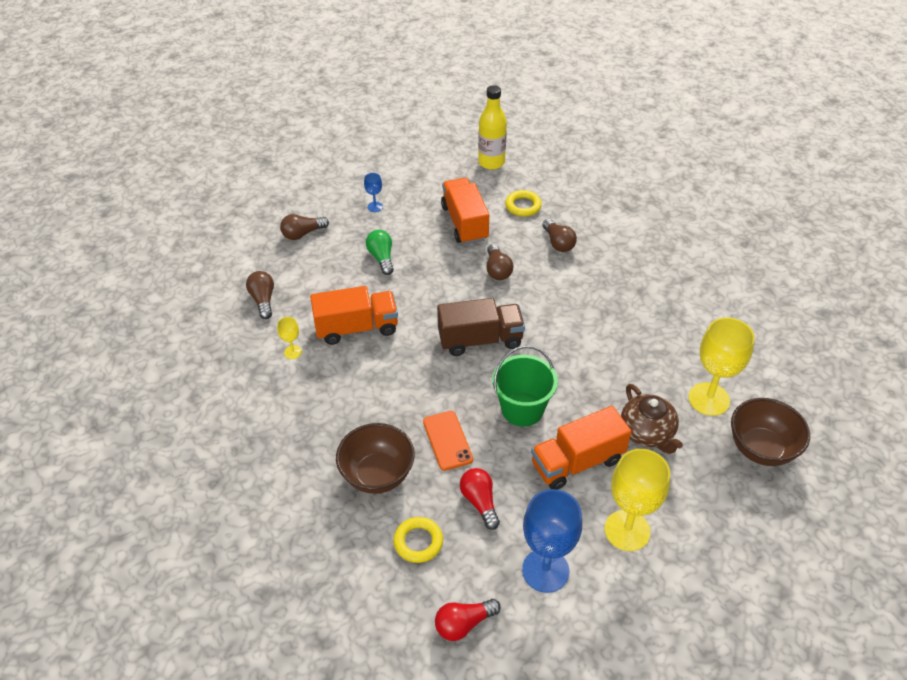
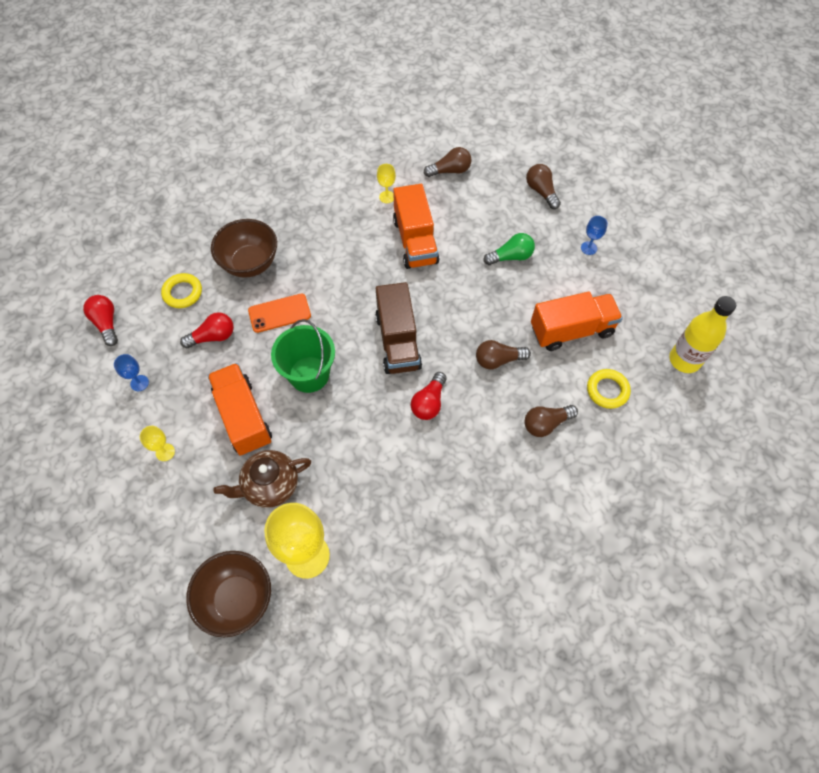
camera: 90 degrees right, 15 degrees up
(545, 317) = (429, 402): none -> red light bulb
(545, 570) = (139, 383): blue goblet -> blue goblet, size x0.46
(627, 530) = (165, 452): yellow goblet -> yellow goblet, size x0.46

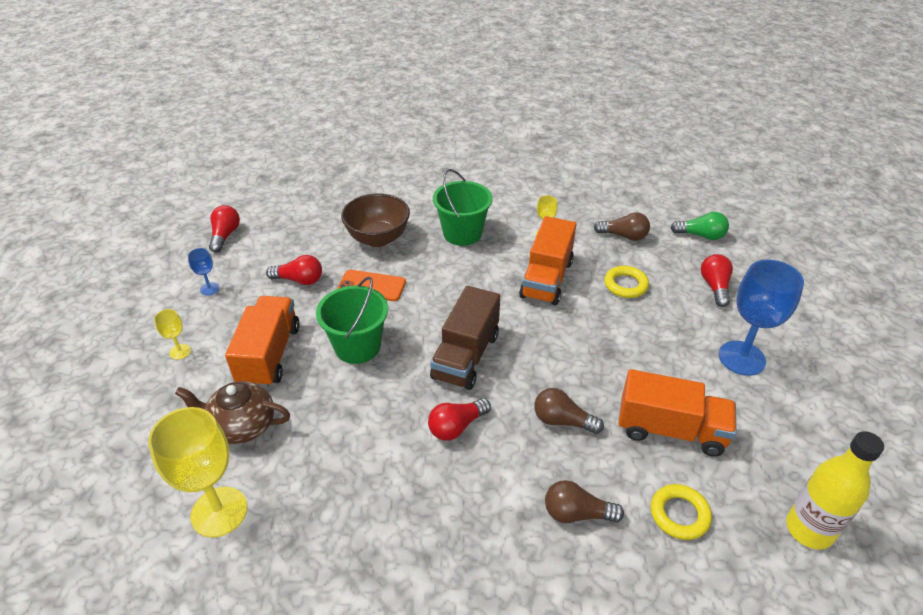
camera: 30 degrees right, 20 degrees down
(182, 293) = (303, 238): yellow ring -> yellow ring (625, 285)
(237, 599) = (121, 516): brown bowl -> none
(319, 225) = (462, 233): none -> green bucket
(511, 257) = (642, 331): green light bulb -> green light bulb (701, 235)
(541, 191) = (714, 287): brown light bulb -> red light bulb
(589, 248) = (741, 358): blue goblet -> blue goblet, size x2.19

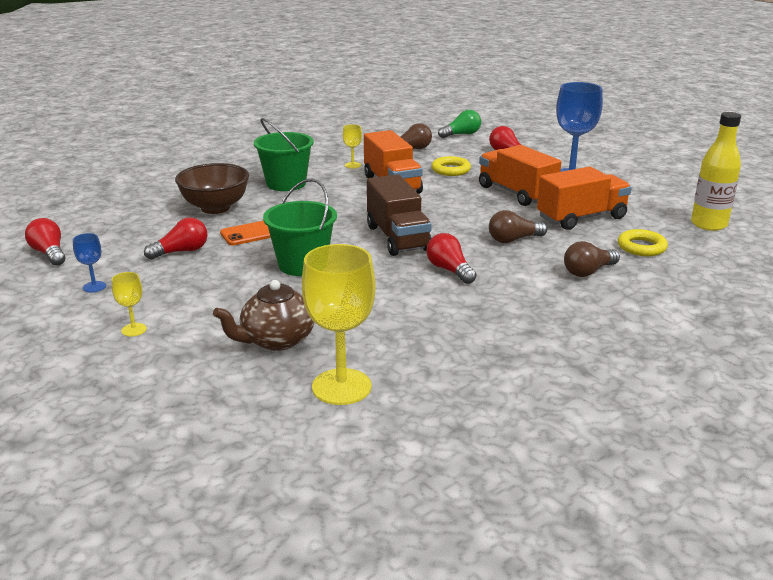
camera: 40 degrees left, 15 degrees down
(269, 355) = (230, 297): orange truck -> orange truck (516, 193)
(456, 426) = (449, 270): red light bulb -> red light bulb turned 135 degrees clockwise

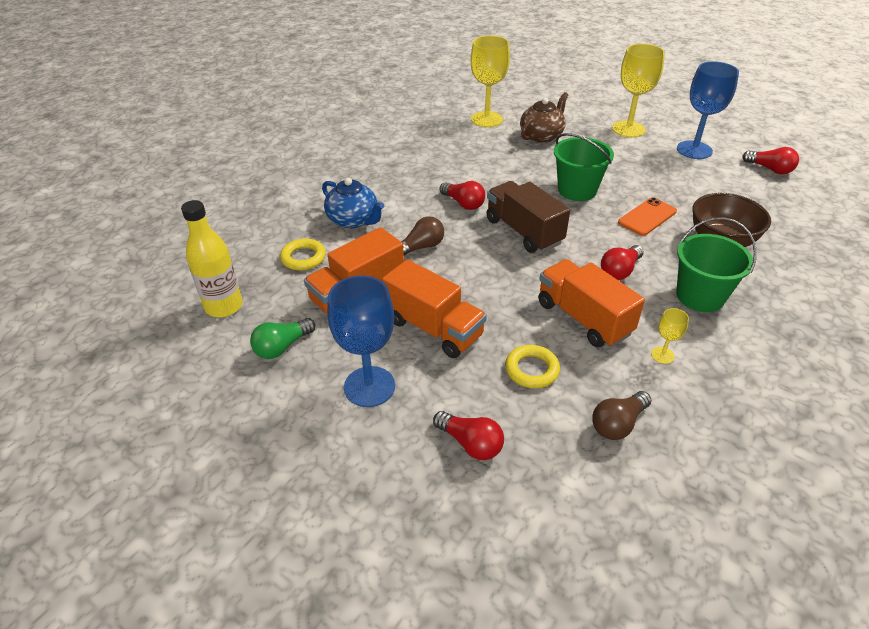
camera: 165 degrees right, 15 degrees up
(94, 287) = (694, 150): blue goblet -> blue goblet, size x2.19
(134, 330) = (628, 129): yellow goblet -> yellow goblet, size x2.19
(181, 251) = (680, 187): red light bulb -> red light bulb (620, 271)
(461, 134) = (569, 508): green light bulb -> green light bulb (282, 347)
(588, 271) = (354, 220): brown light bulb -> blue teapot

